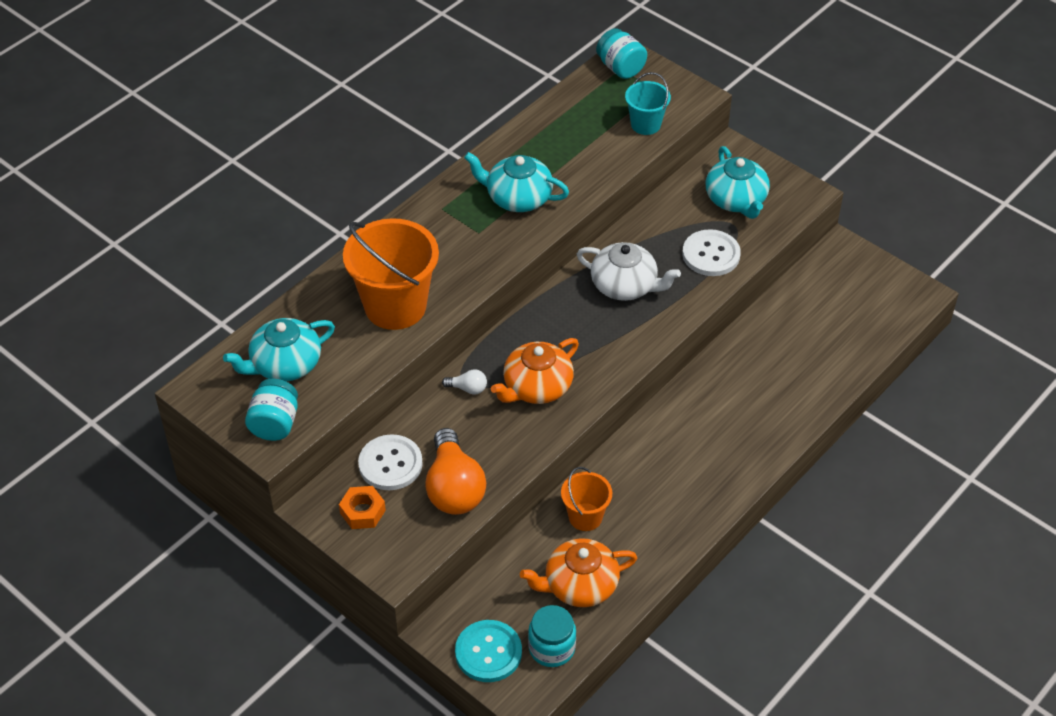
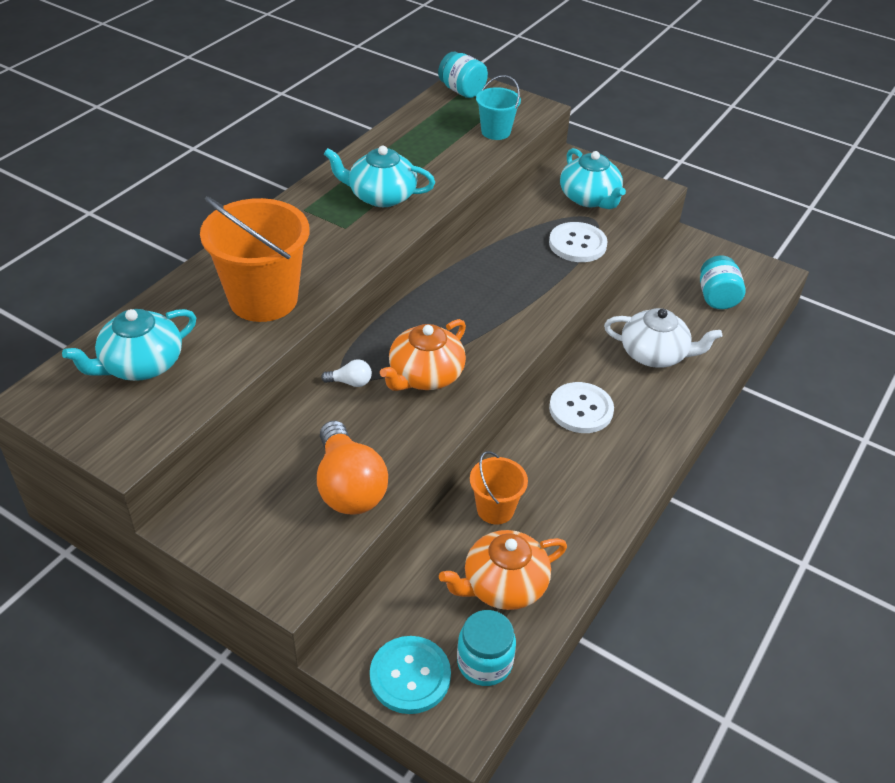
camera: 10 degrees left, 5 degrees down
(275, 424) = (130, 428): turquoise jar -> turquoise jar (717, 298)
(362, 512) = (243, 522): orange nut -> none
(390, 464) = (272, 467): white button -> white button (581, 409)
(625, 285) = (498, 276): white teapot -> white teapot (654, 354)

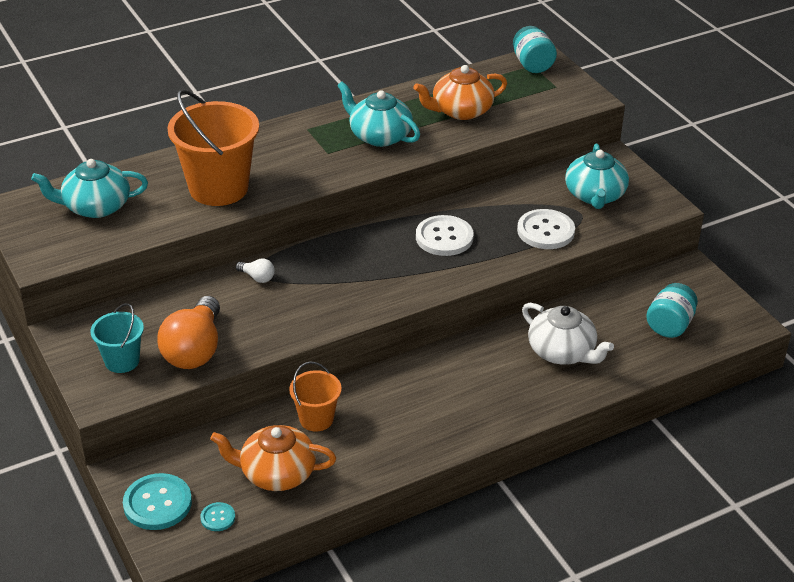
camera: 30 degrees right, 5 degrees down
(425, 375) = (320, 292): orange teapot -> orange teapot (461, 111)
(484, 662) = (218, 518): turquoise jar -> turquoise button
(495, 132) = (530, 109): turquoise bucket -> turquoise bucket (122, 361)
(581, 409) = (454, 372): white button -> white button (444, 237)

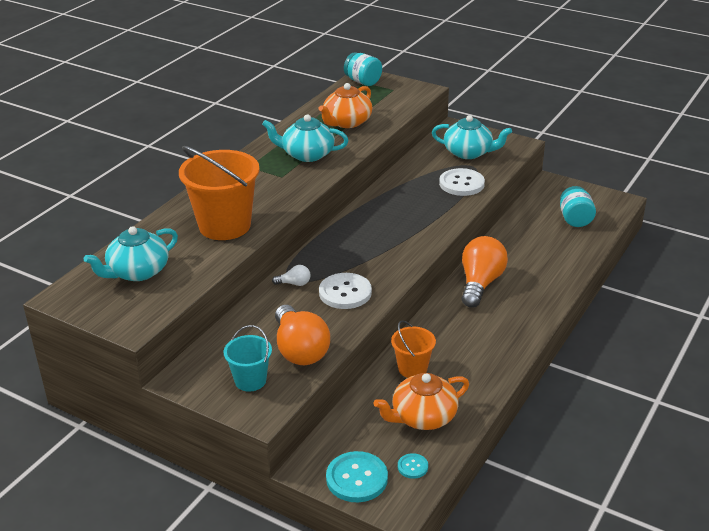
camera: 30 degrees left, 5 degrees down
(444, 237) = (399, 210): white button -> white button (345, 292)
(480, 357) = (480, 283): none -> orange light bulb
(562, 352) = (528, 260): white teapot -> none
(595, 195) = (468, 152): turquoise teapot -> turquoise teapot turned 45 degrees counterclockwise

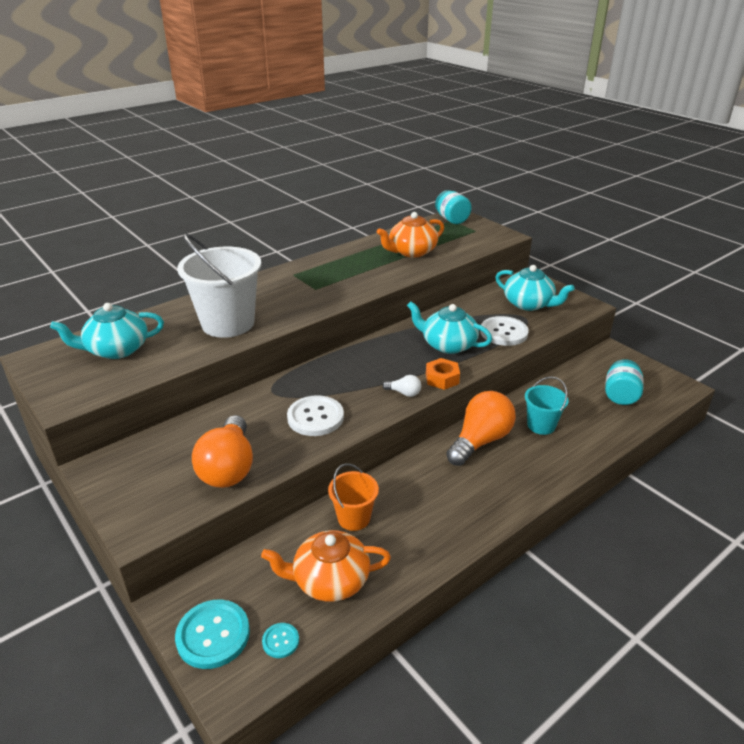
camera: 20 degrees right, 0 degrees up
(224, 226) = (228, 323): orange bucket -> white bucket
(250, 380) = (157, 488): turquoise bucket -> turquoise bucket (541, 425)
(294, 283) = (274, 396): white light bulb -> white light bulb (404, 393)
(307, 154) = (353, 273): turquoise teapot -> turquoise teapot (448, 345)
(433, 235) = (442, 378): none -> orange nut

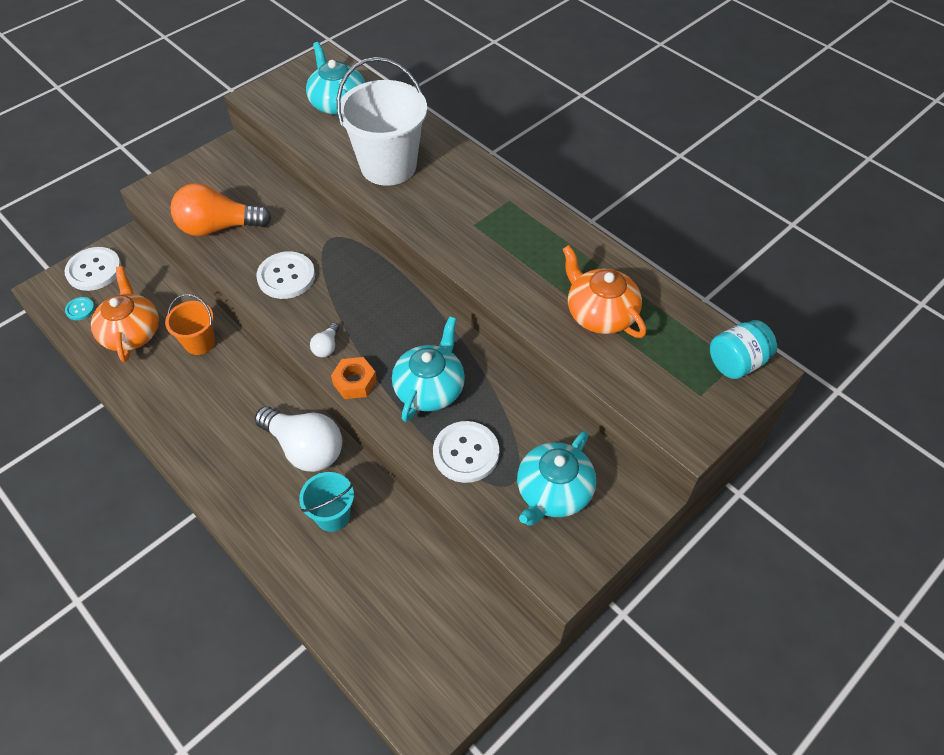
camera: 85 degrees right, 20 degrees up
(213, 635) = (94, 270): turquoise button -> white button
(480, 441) = (305, 448): orange light bulb -> white light bulb
(620, 395) = (398, 626): turquoise jar -> none

